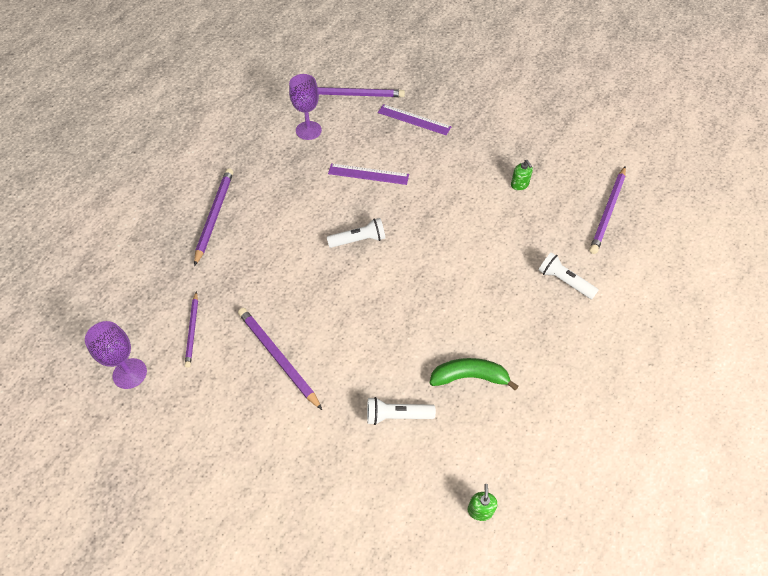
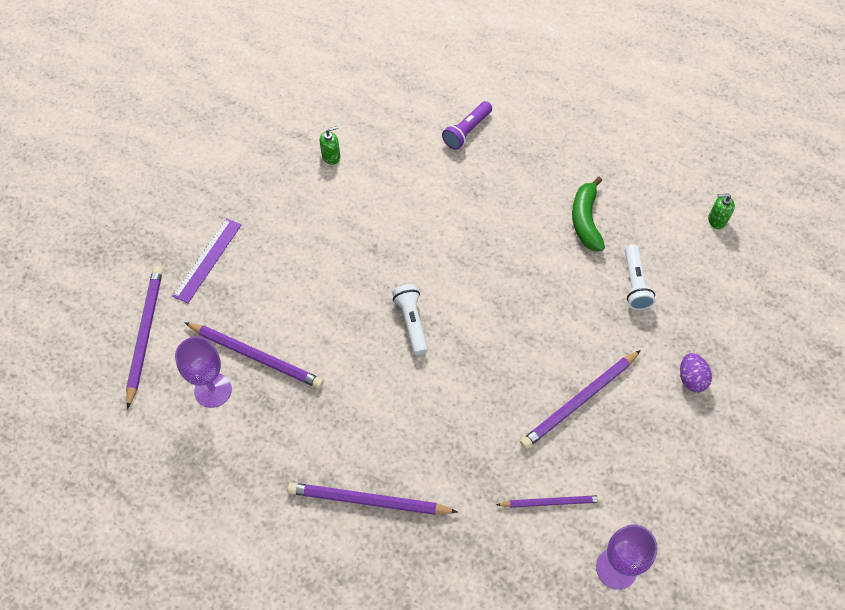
camera: 90 degrees left, 5 degrees up
(291, 456) = (691, 379): none -> purple egg
(368, 174) = (303, 313): purple ruler -> none
(564, 281) = (467, 131): white flashlight -> purple flashlight
(608, 212) = (374, 83): purple pencil -> purple pencil (256, 356)

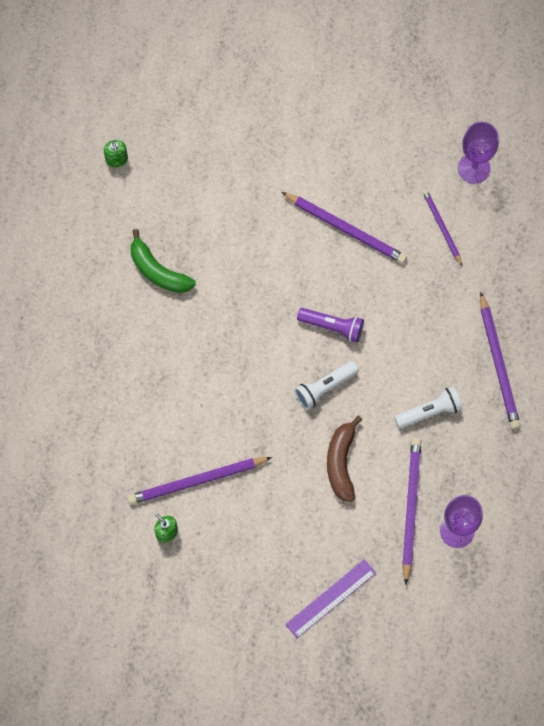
camera: 110 degrees left, 10 degrees up
(145, 334) = (429, 618): purple pencil -> purple pencil (197, 481)
(207, 260) = (330, 598): purple ruler -> purple ruler turned 45 degrees counterclockwise
(330, 311) = (341, 462): none -> brown banana
(467, 131) = (88, 411): purple flashlight -> purple flashlight (332, 327)
(585, 220) = (158, 271): green banana -> green banana turned 60 degrees clockwise
(635, 284) = (213, 213): white flashlight -> white flashlight (429, 411)
(691, 379) = (291, 149): purple egg -> none

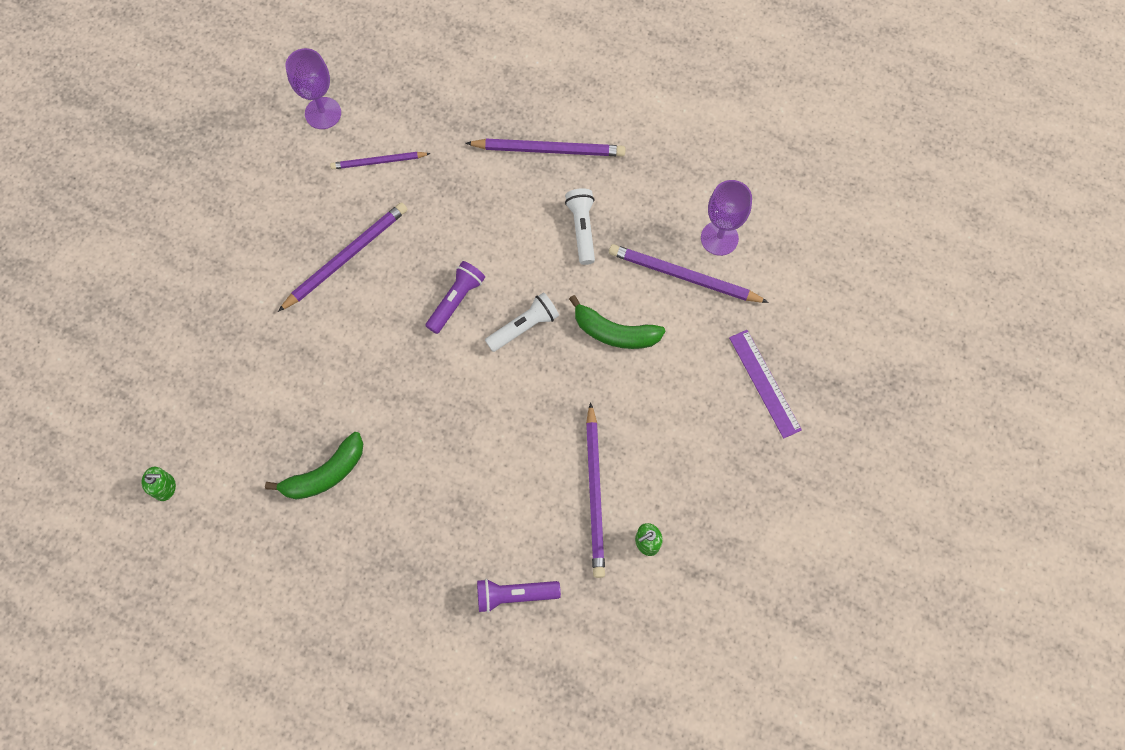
camera: 75 degrees left, 0 degrees up
(99, 440) = (514, 595): none -> purple flashlight
(325, 387) = (524, 327): white flashlight -> white flashlight turned 105 degrees counterclockwise
(341, 462) = (614, 332): brown banana -> green banana

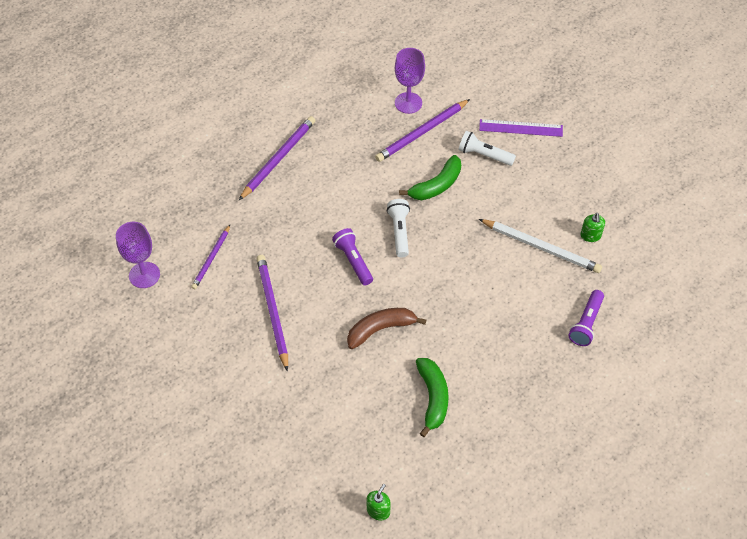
camera: 60 degrees left, 15 degrees down
(383, 375) = (380, 329): none -> brown banana
(582, 229) = (350, 168): white flashlight -> white flashlight (484, 155)
(595, 493) = (541, 247): purple pencil -> white pencil

